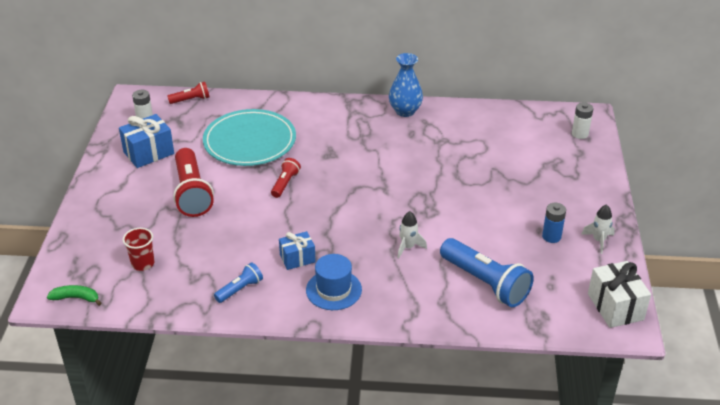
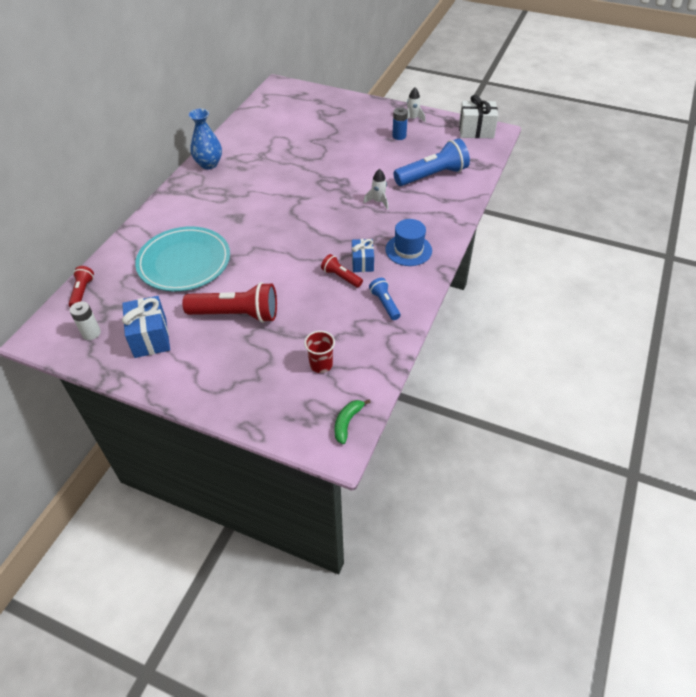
camera: 70 degrees left, 10 degrees up
(285, 183) = (261, 251): red flashlight -> red flashlight (341, 277)
(580, 134) = (297, 94): white battery -> none

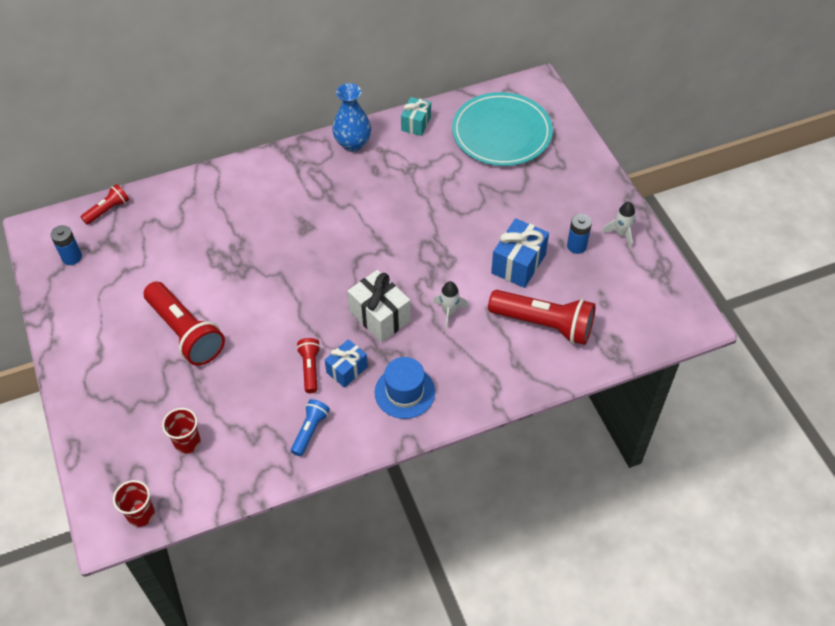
camera: 45 degrees right, 5 degrees up
(91, 333) = (72, 257): white battery -> blue battery
(150, 337) = (103, 299): blue gift -> blue gift (518, 264)
(184, 262) = (209, 242): turquoise plate -> turquoise plate (501, 133)
(234, 135) = (416, 124): none -> turquoise gift
(347, 422) = (141, 514): green banana -> red cup
(432, 175) = (544, 324): blue flashlight -> red flashlight
(476, 131) = (672, 303): white gift -> white gift (380, 316)

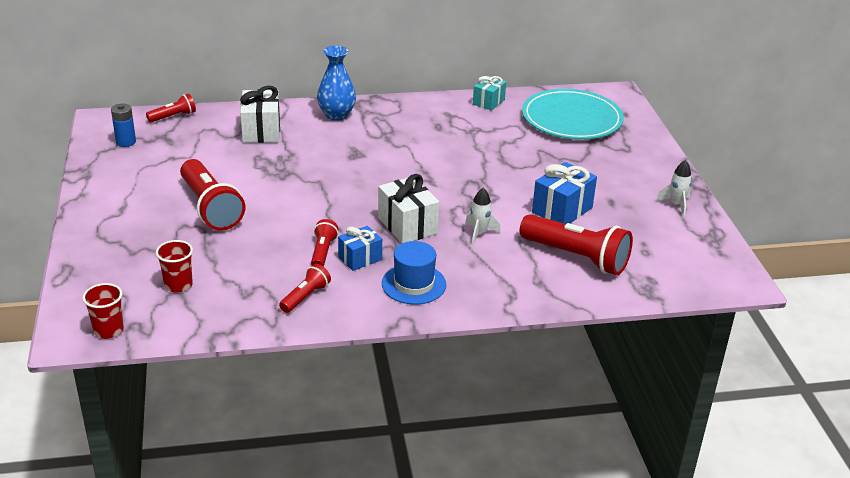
camera: 10 degrees right, 20 degrees down
(203, 213) = (261, 131): none -> white gift
(310, 431) = (305, 297): blue flashlight -> red flashlight
(353, 143) = (422, 106): blue vase -> blue vase (336, 115)
(576, 246) = (626, 206): blue battery -> none

